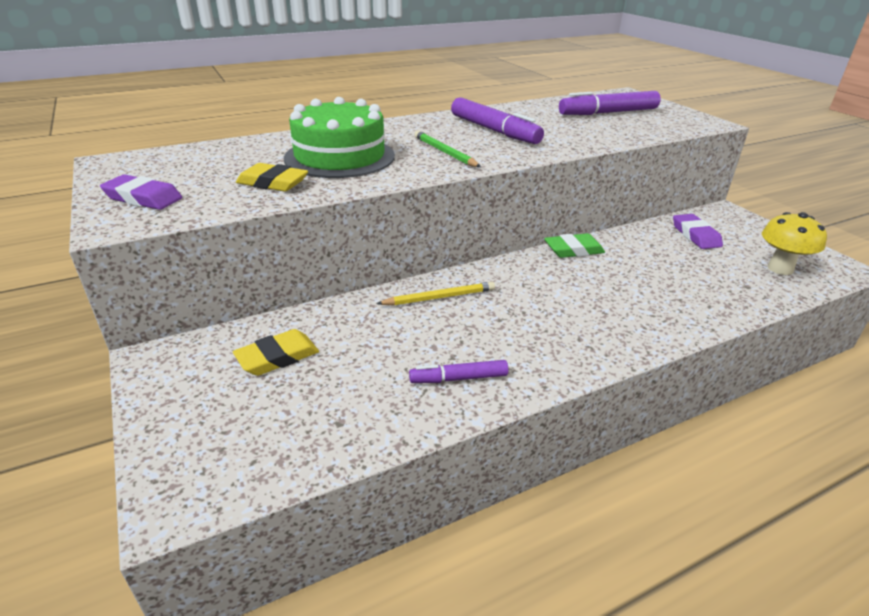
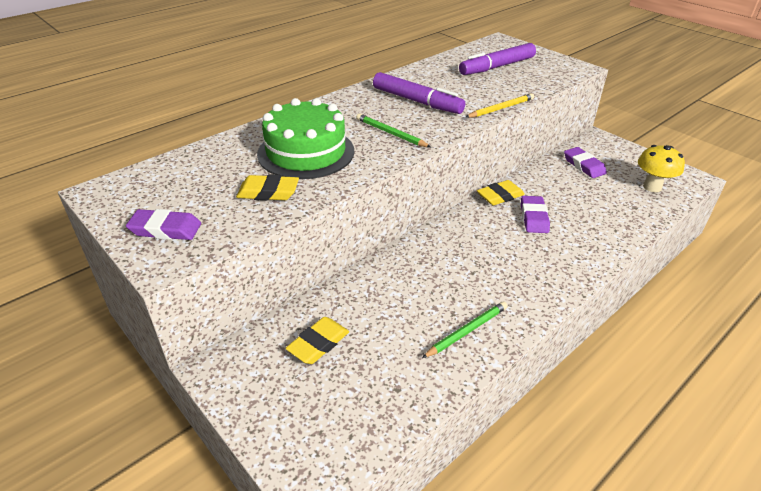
camera: 15 degrees left, 5 degrees up
(439, 297) = (417, 261): yellow pencil -> yellow pencil (501, 108)
(459, 378) = (467, 331): purple marker -> green pencil
(573, 250) = (500, 196): green eraser -> yellow eraser
(605, 277) = (534, 217): none -> purple eraser

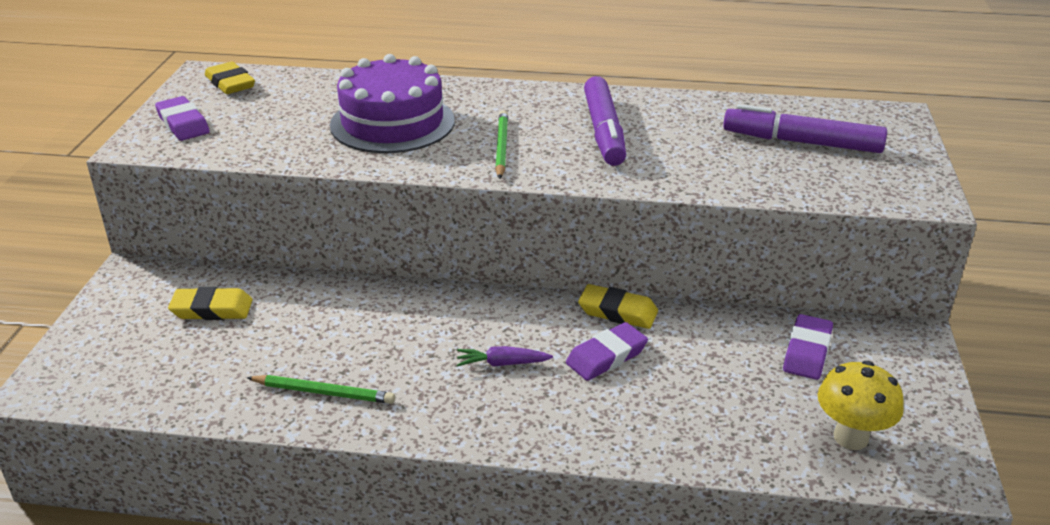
camera: 50 degrees right, 5 degrees down
(268, 192) = (295, 138): yellow eraser -> yellow eraser (230, 83)
(306, 152) = (392, 123): green cake -> purple cake
(501, 108) = (680, 187): yellow pencil -> none
(506, 252) = (502, 363): none -> purple carrot

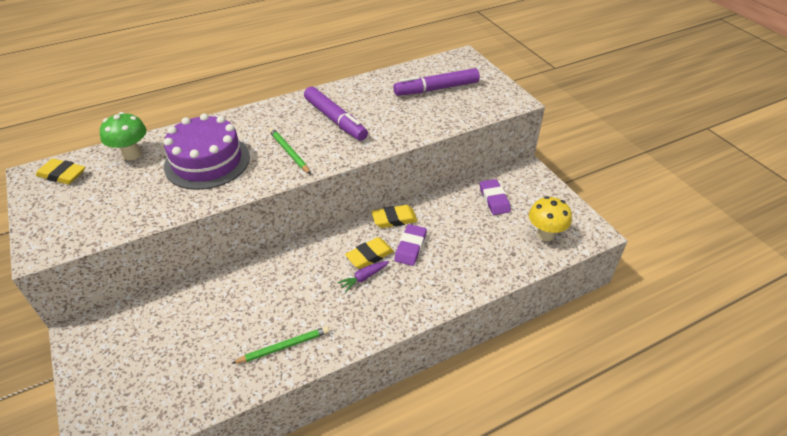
camera: 35 degrees left, 10 degrees up
(183, 124) = (59, 219): purple eraser -> none
(212, 309) = (163, 331): yellow eraser -> yellow eraser (369, 255)
(319, 88) = (132, 154): none -> green mushroom

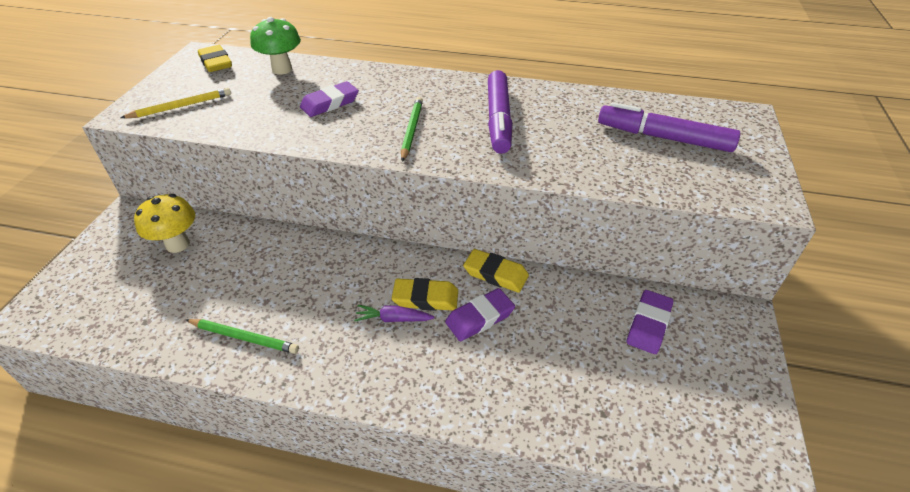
camera: 40 degrees right, 0 degrees up
(84, 220) = (181, 106): none -> yellow pencil
(207, 161) = (330, 103): purple cake -> purple eraser
(545, 235) = (679, 419): yellow mushroom -> yellow mushroom (178, 244)

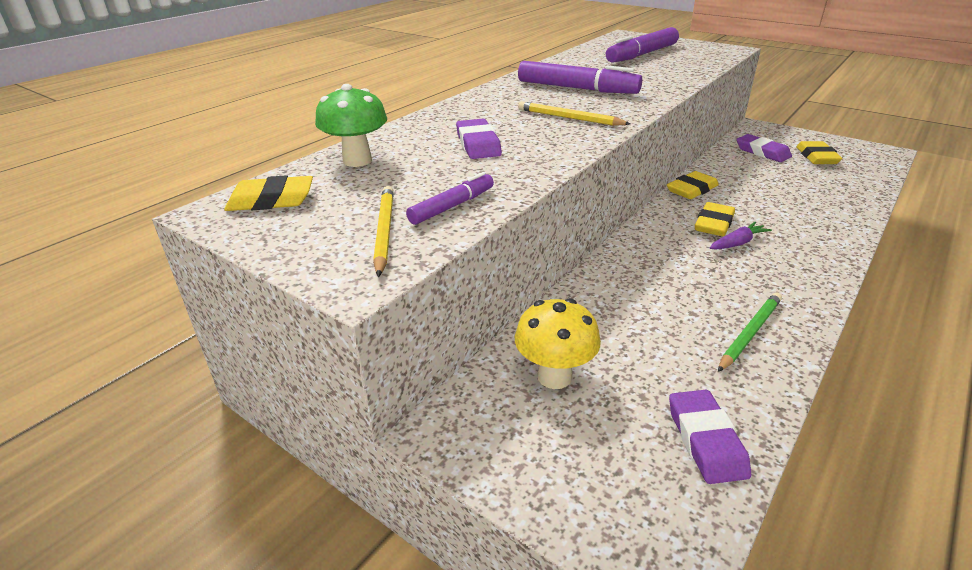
camera: 65 degrees left, 10 degrees down
(219, 119) = (451, 206): none -> purple marker
(393, 319) = (737, 243): purple carrot -> purple carrot turned 150 degrees counterclockwise
(411, 130) = (569, 118): green pencil -> yellow pencil
(479, 318) = (744, 206): purple eraser -> purple eraser (706, 440)
(676, 382) = (816, 157): none -> yellow eraser

